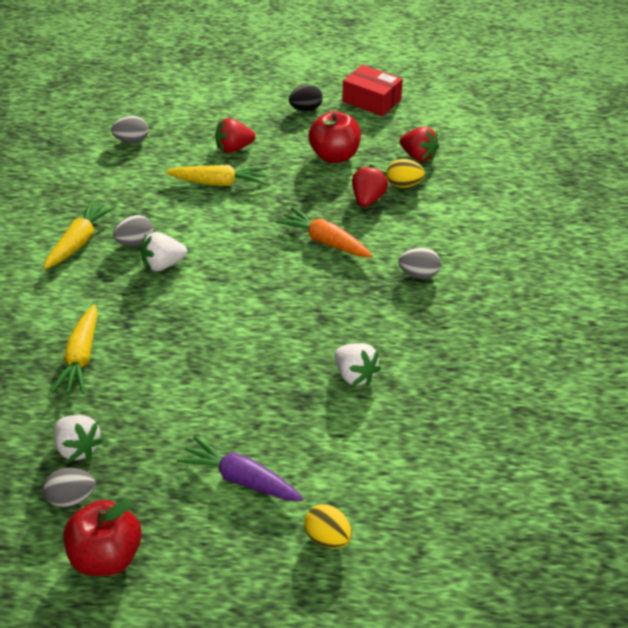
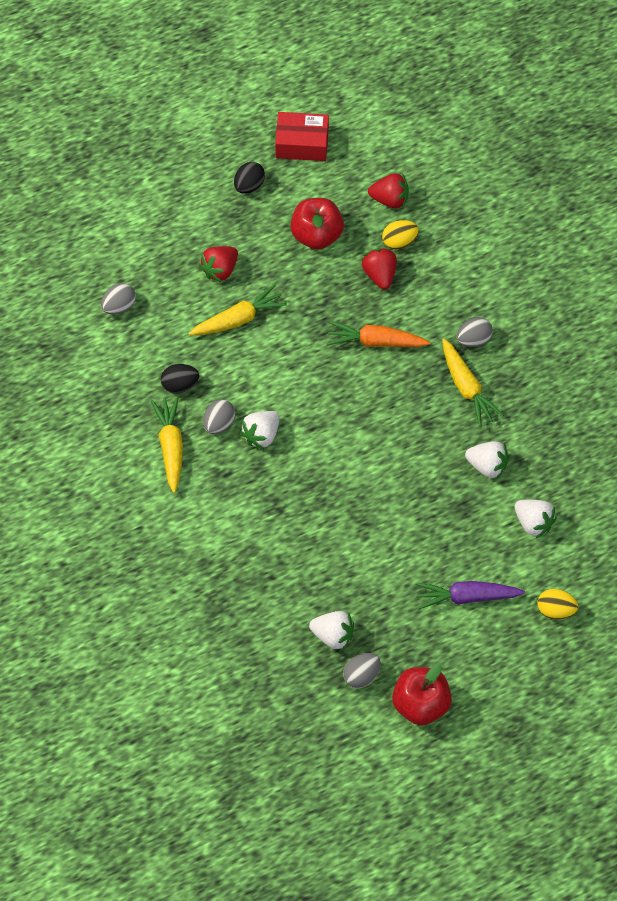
camera: 30 degrees left, 20 degrees up
(81, 358) = (270, 559): yellow carrot -> yellow carrot (466, 387)
(129, 205) = (180, 385): none -> black egg
(365, 445) = (533, 523): none -> white strawberry

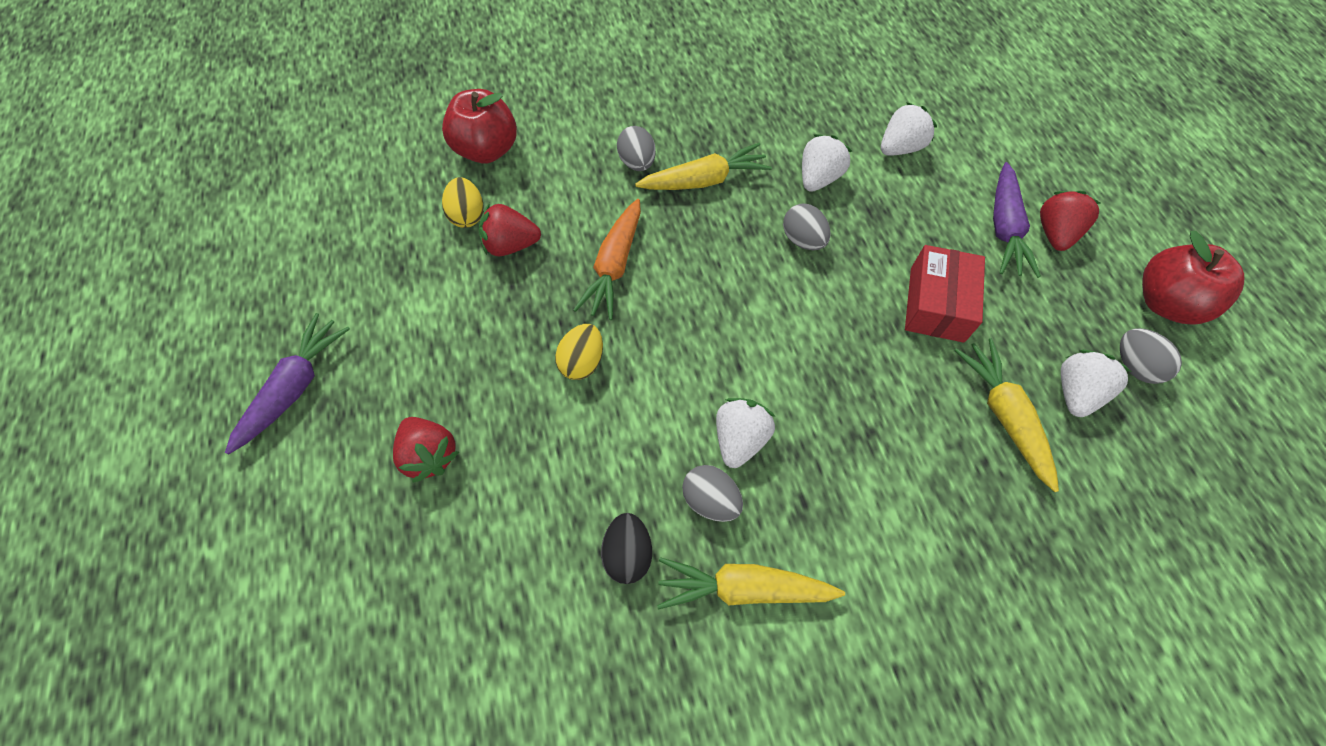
camera: 80 degrees left, 0 degrees up
(119, 306) = (444, 642): grey egg -> grey egg (803, 240)
(238, 319) = (528, 441): yellow carrot -> yellow carrot (1004, 415)
(249, 185) = (295, 388): black egg -> purple carrot
(261, 435) = (740, 439): white strawberry -> white strawberry turned 120 degrees counterclockwise
(302, 143) = (257, 305): red box -> red box (936, 304)
(316, 235) = (419, 310): red apple -> red apple (487, 150)
(390, 199) = (398, 215): red strawberry -> red strawberry (1054, 233)
(555, 610) = (1016, 147): yellow egg -> yellow egg (582, 362)

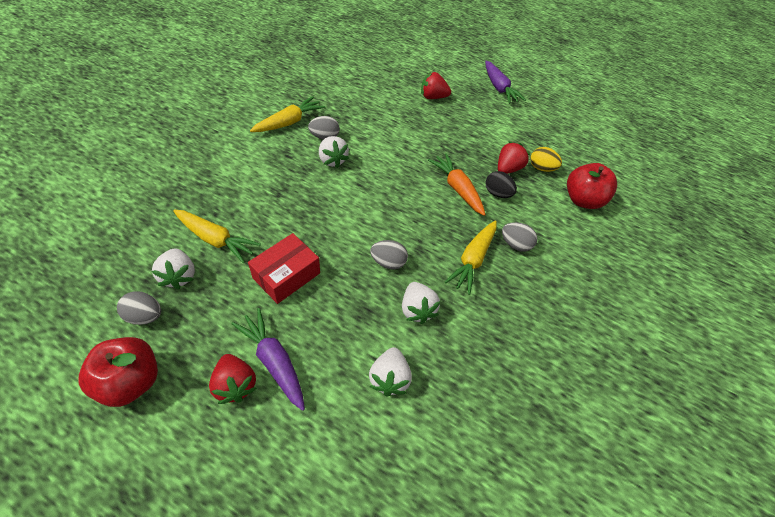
camera: 130 degrees right, 10 degrees down
(582, 362) = (422, 148): yellow egg -> none
(628, 553) = (338, 110): black egg -> black egg (497, 193)
(936, 304) = (286, 275): red box -> red box turned 75 degrees clockwise

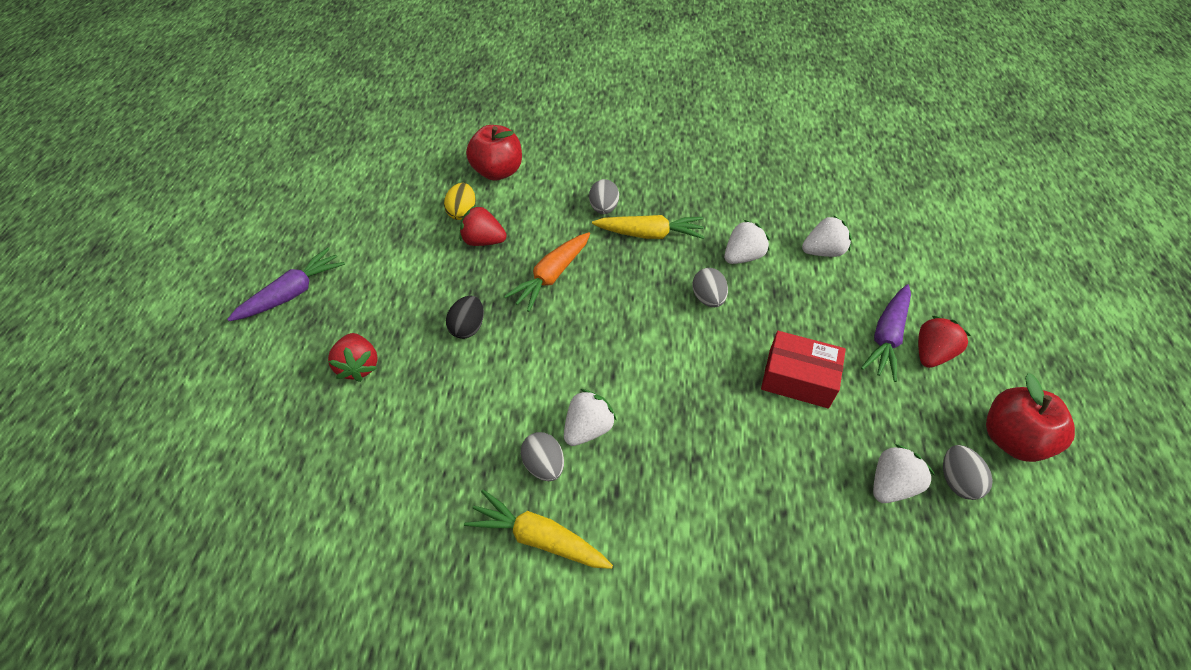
camera: 110 degrees left, 0 degrees up
(215, 239) = (817, 482): yellow carrot -> none
(497, 193) = (535, 239): black egg -> black egg (468, 327)

